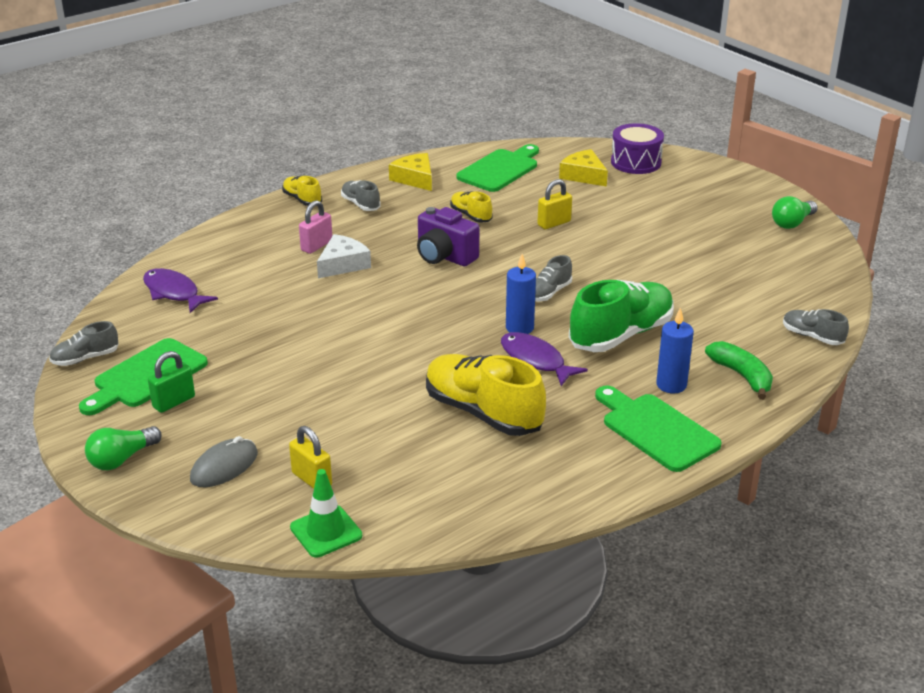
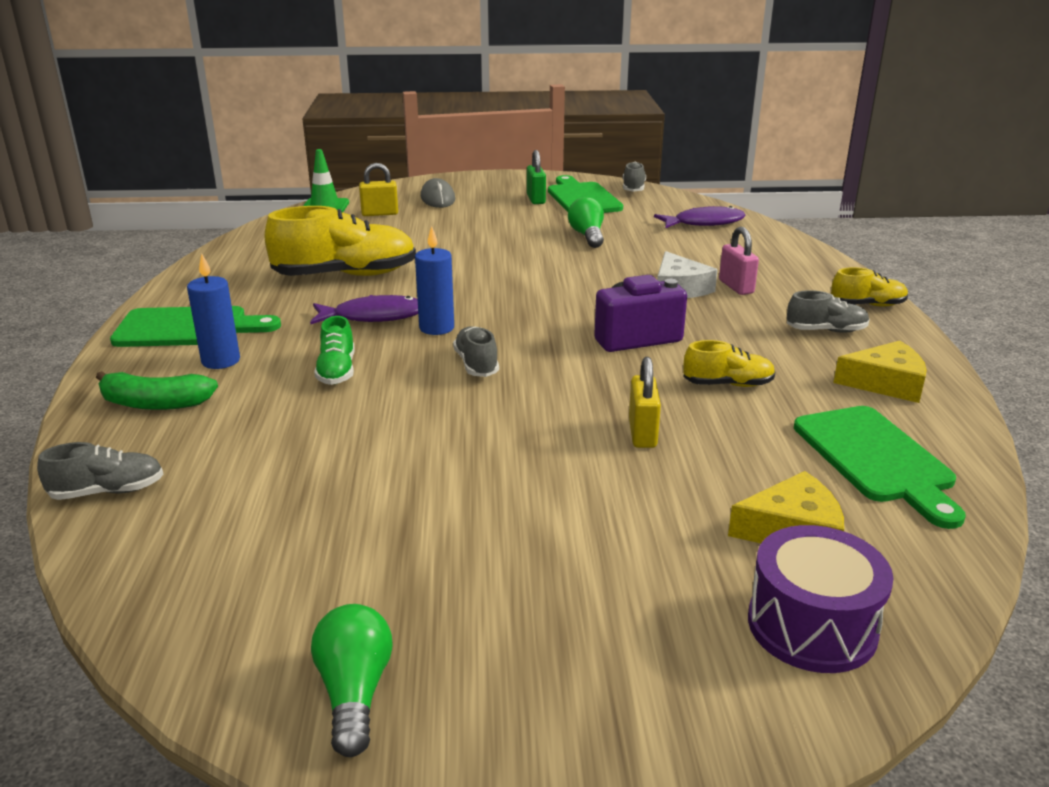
camera: 125 degrees right, 5 degrees down
(121, 459) = (493, 180): green light bulb -> green light bulb (587, 236)
(621, 335) = (337, 371): green shoe -> green shoe, size x0.51

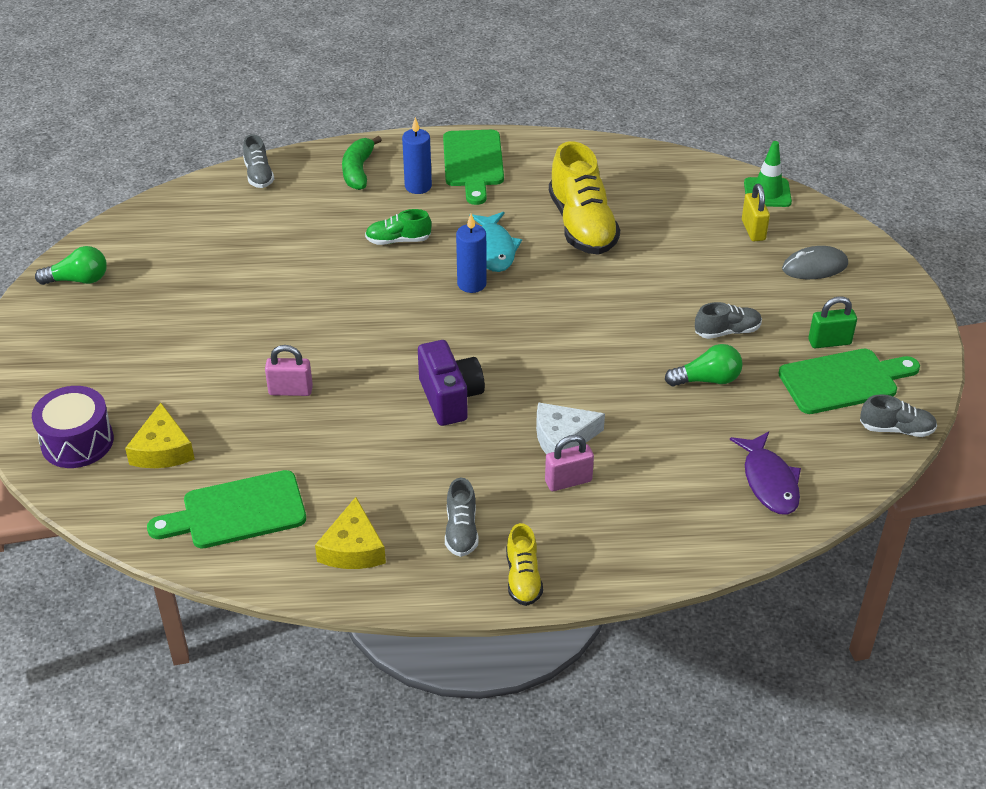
camera: 90 degrees right, 15 degrees up
(374, 316) = (494, 249): purple fish -> turquoise fish
(476, 364) = (404, 307): grey shoe -> grey shoe (727, 331)
(642, 433) = (290, 391): yellow padlock -> pink padlock
(727, 384) = (360, 446): yellow shoe -> none

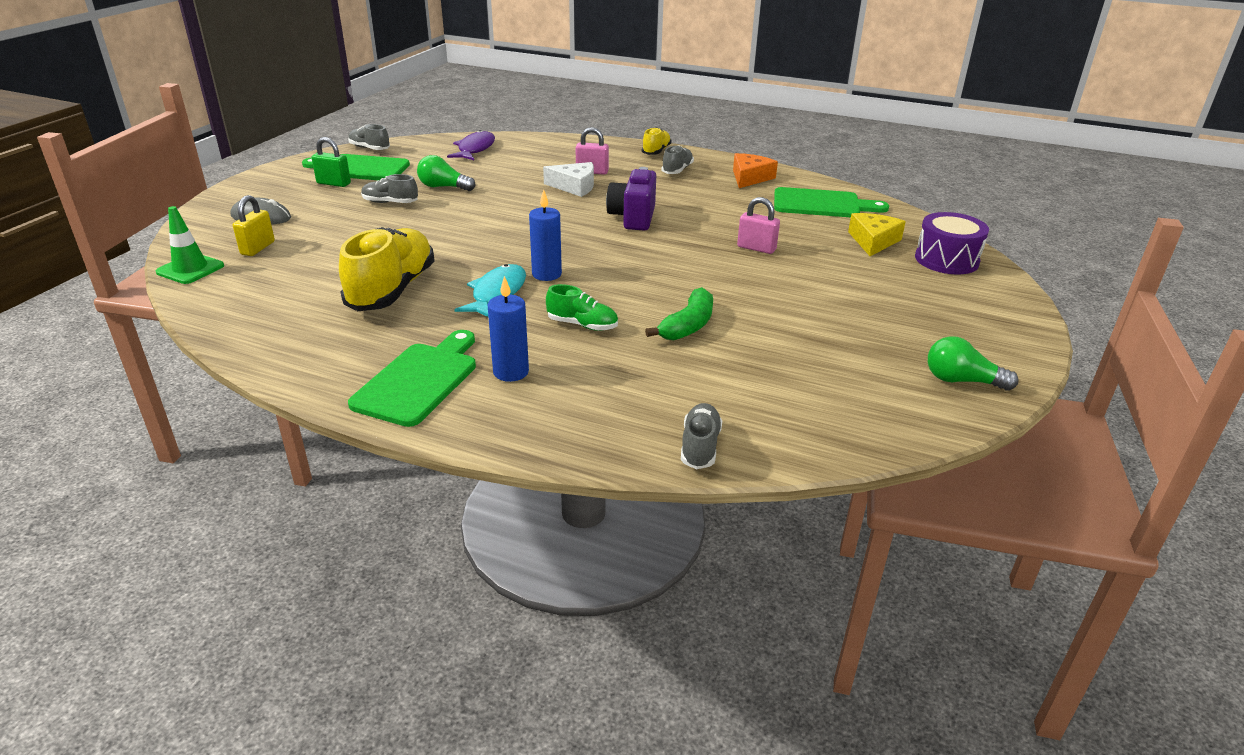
camera: 155 degrees left, 10 degrees down
(353, 548) = (749, 178): yellow cheese -> orange cheese
(358, 171) = (565, 412): green banana -> green banana (688, 326)

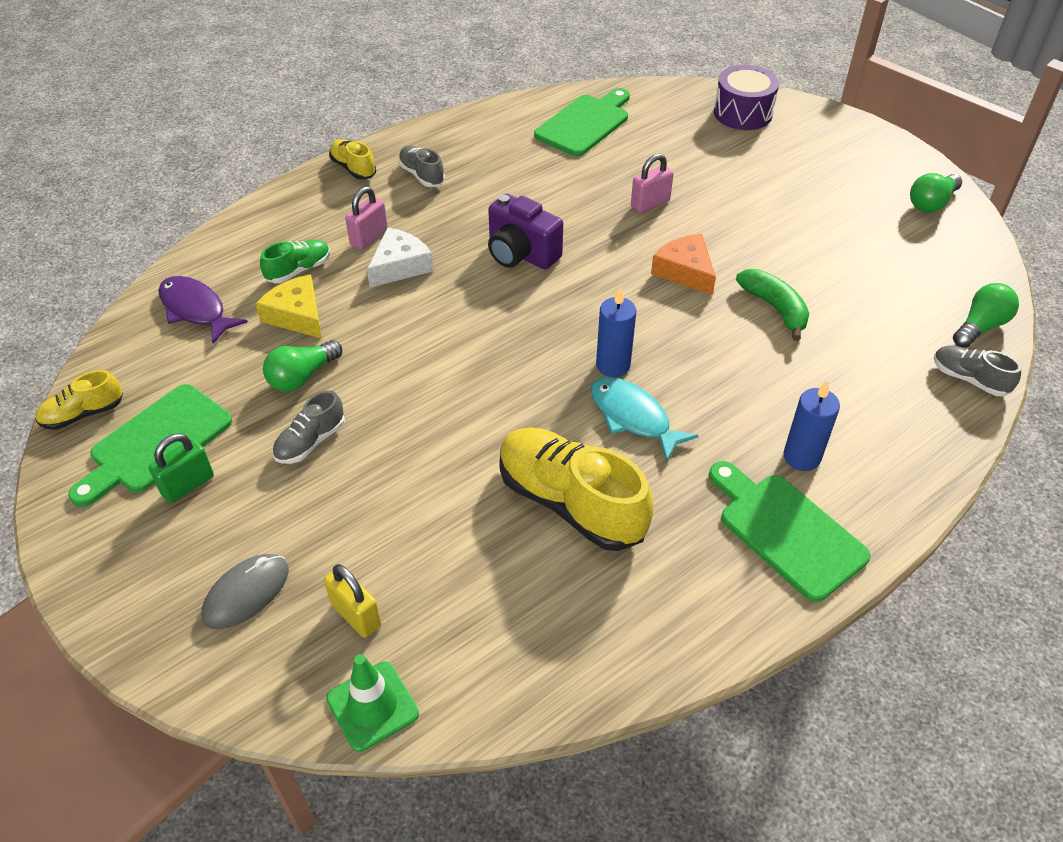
camera: 60 degrees left, 15 degrees up
(369, 148) = (83, 414): grey shoe -> yellow shoe
(582, 325) = (736, 376): green shoe -> green shoe (298, 270)
(749, 178) = (485, 137): orange cheese -> orange cheese (685, 271)
(792, 442) = (980, 326): none -> green light bulb
(873, 241) = (682, 132): yellow cheese -> yellow cheese (297, 315)

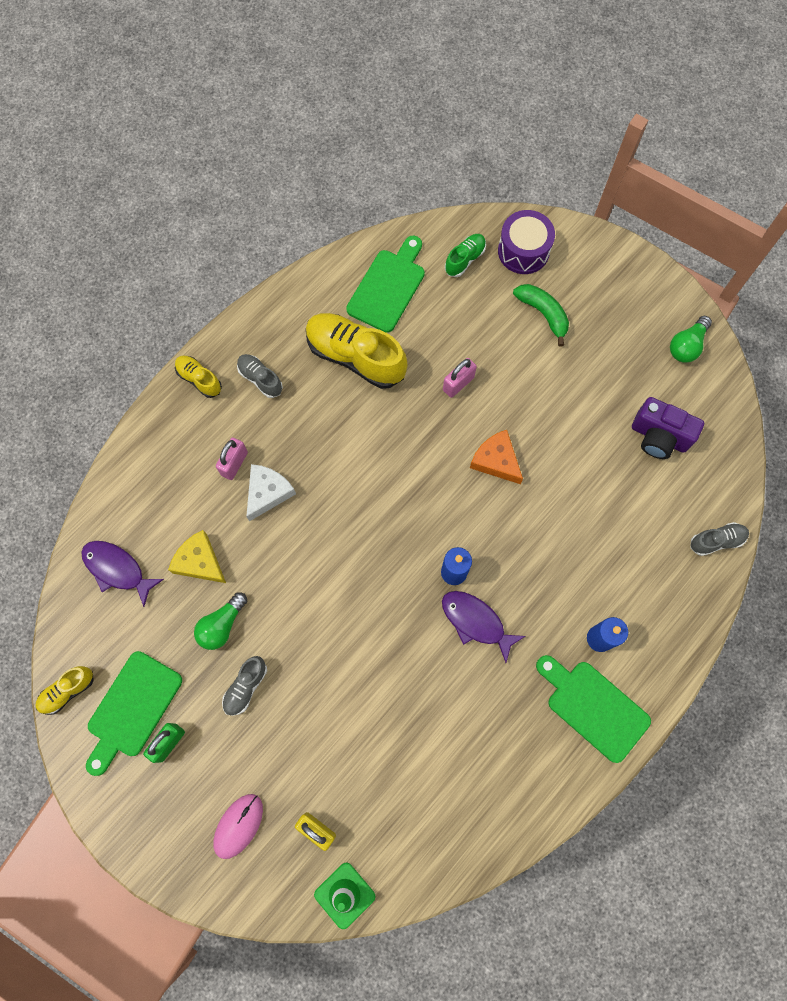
camera: 10 degrees left, 25 degrees up
(246, 593) = (238, 826): grey mouse -> pink mouse
(298, 270) = (187, 511): green shoe -> green shoe (465, 259)
(521, 254) = (362, 462): purple camera -> purple camera (659, 437)
(571, 503) = (443, 709): yellow shoe -> yellow shoe (355, 357)
(633, 417) = (476, 622): turquoise fish -> purple fish
(775, 308) = (569, 490): green banana -> green banana (543, 314)
(969, 379) = (716, 541): grey shoe -> grey shoe turned 135 degrees clockwise
(980, 326) = (724, 484): green light bulb -> none

